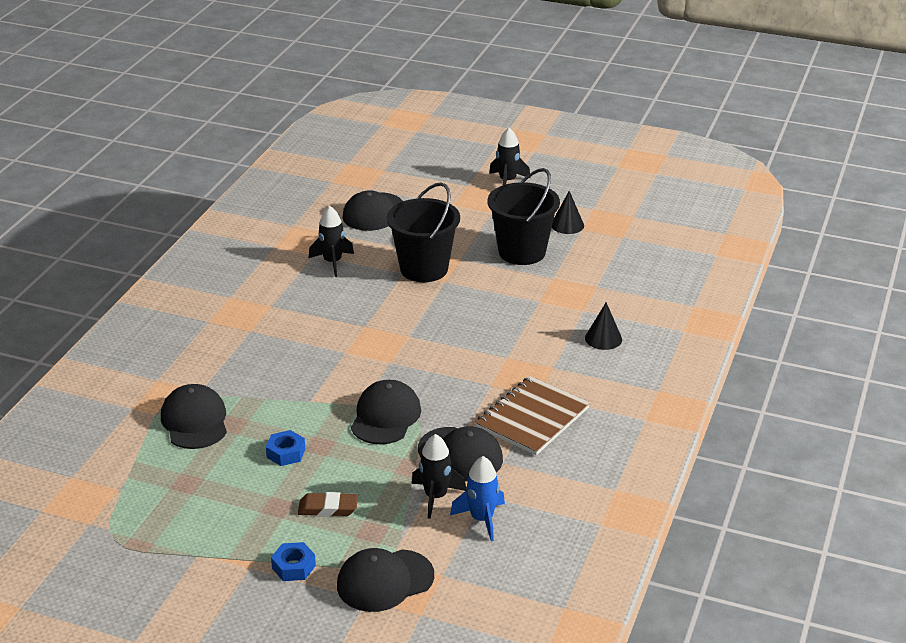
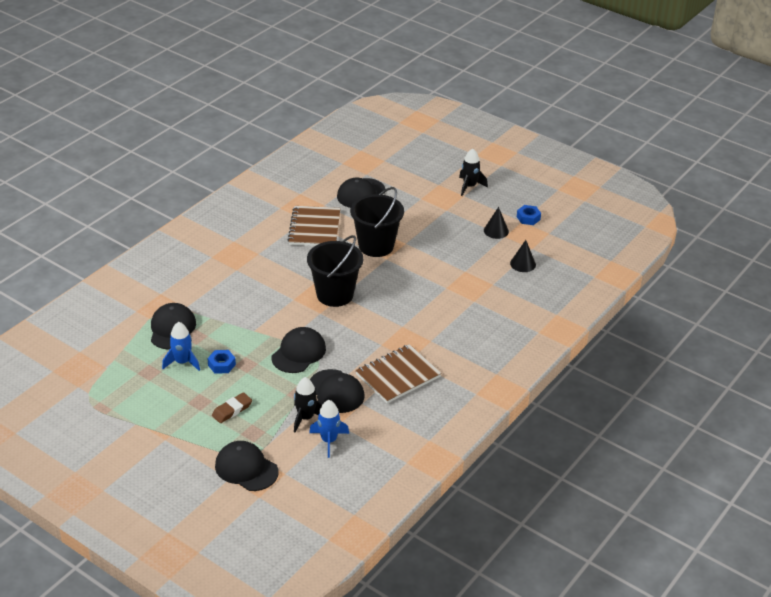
camera: 15 degrees right, 5 degrees up
(228, 461) = (182, 362): none -> blue rocket
(293, 567) = (192, 445): blue nut -> blue nut (528, 218)
(328, 508) = (232, 410): brown eraser -> brown eraser turned 60 degrees counterclockwise
(332, 262) = (314, 228): black rocket -> brown notebook
(385, 581) = (246, 468): black cap -> black cap turned 45 degrees clockwise
(522, 252) = (452, 246): black bucket -> black bucket (335, 294)
(603, 338) = (477, 326): black cone -> black cone (523, 264)

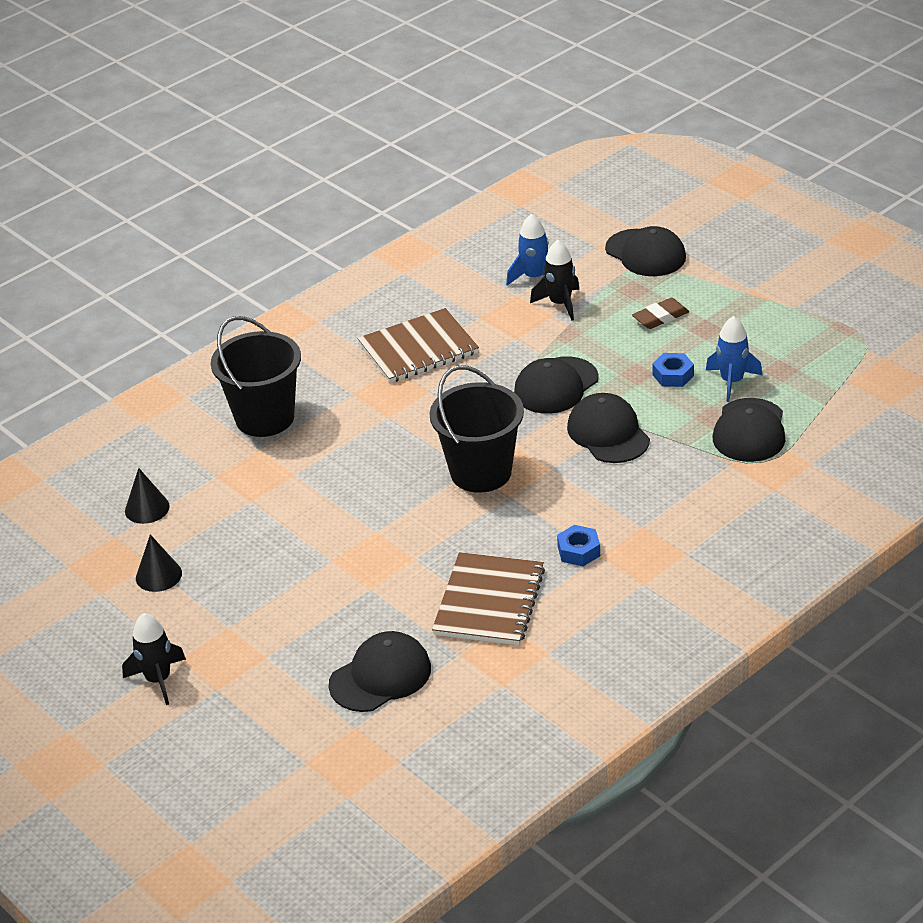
camera: 165 degrees left, 0 degrees up
(336, 391) = (511, 333): black cap -> black cap (608, 433)
(376, 246) = (386, 557): black bucket -> black bucket (265, 418)
(528, 218) = (85, 598): blue nut -> blue nut (578, 551)

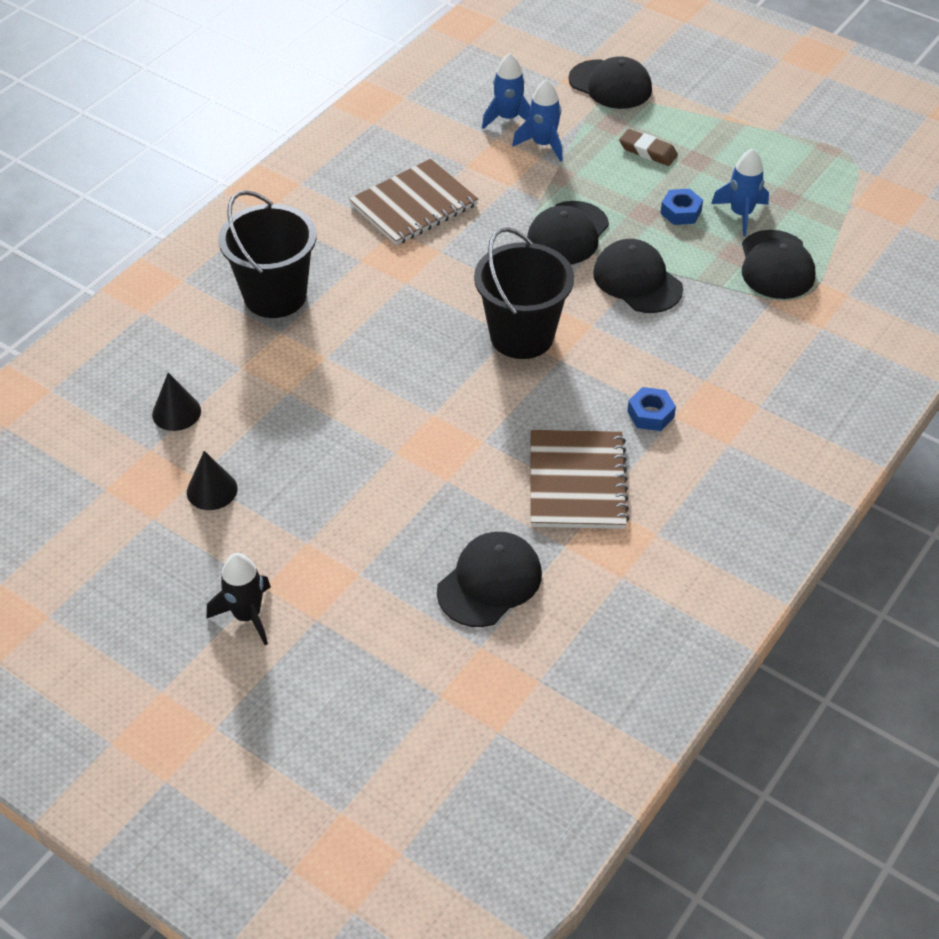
camera: 15 degrees left, 10 degrees up
(560, 304) = (543, 144): black rocket -> blue rocket
(660, 317) = (648, 151): brown eraser -> brown eraser turned 75 degrees clockwise

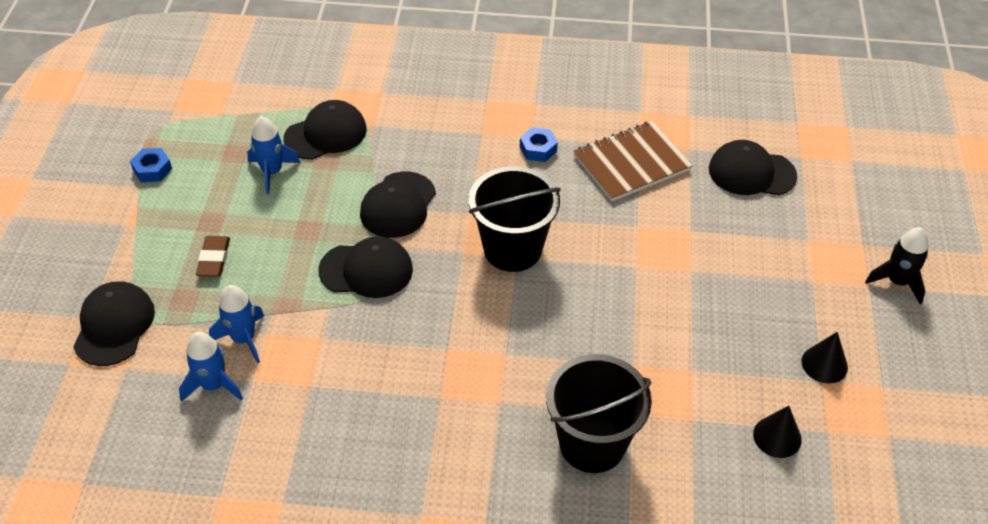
camera: 120 degrees left, 0 degrees up
(413, 205) = (396, 399): brown notebook -> none
(681, 212) = (291, 208): blue nut -> blue nut (152, 169)

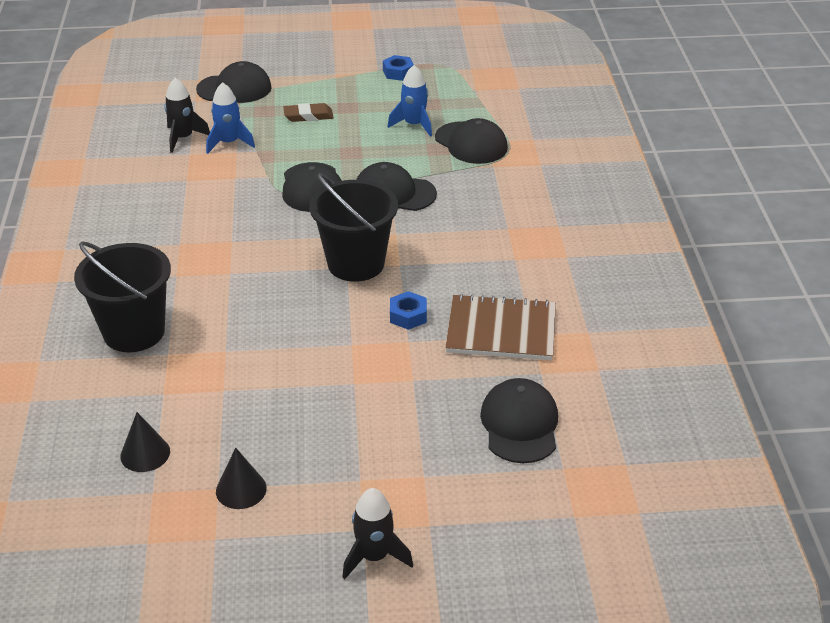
camera: 80 degrees right, 10 degrees down
(213, 385) = (183, 138): blue rocket -> black rocket
(538, 149) = (498, 265): blue nut -> blue nut (408, 315)
(632, 163) = (501, 330): brown notebook -> brown notebook turned 45 degrees counterclockwise

